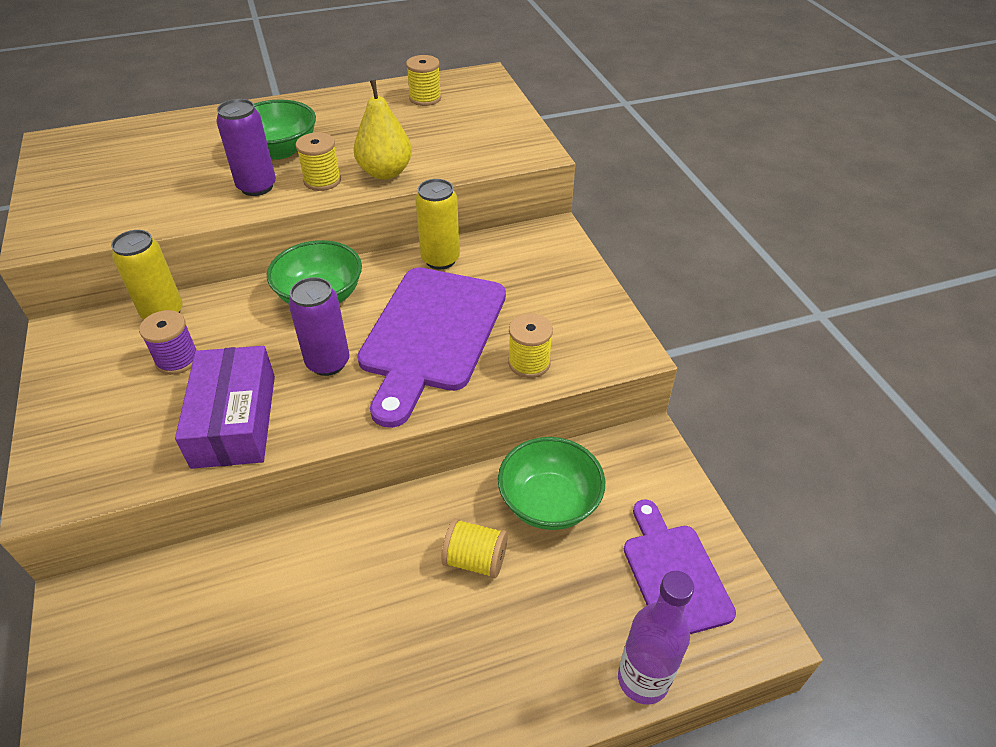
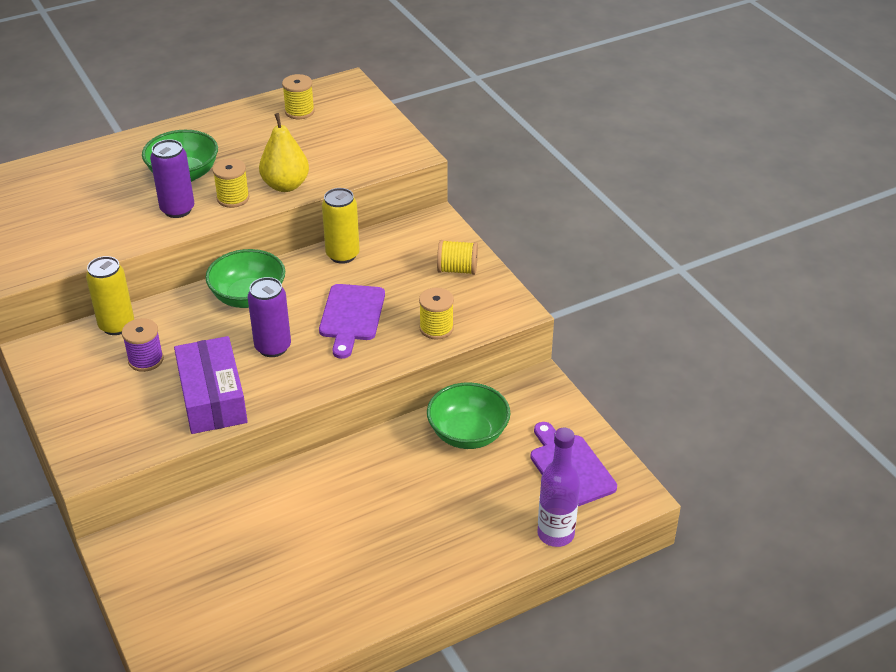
camera: 10 degrees left, 5 degrees down
(431, 335) = (351, 316): purple cutting board -> purple cutting board, size x0.61
(475, 560) = (419, 479): yellow spool -> yellow spool (457, 270)

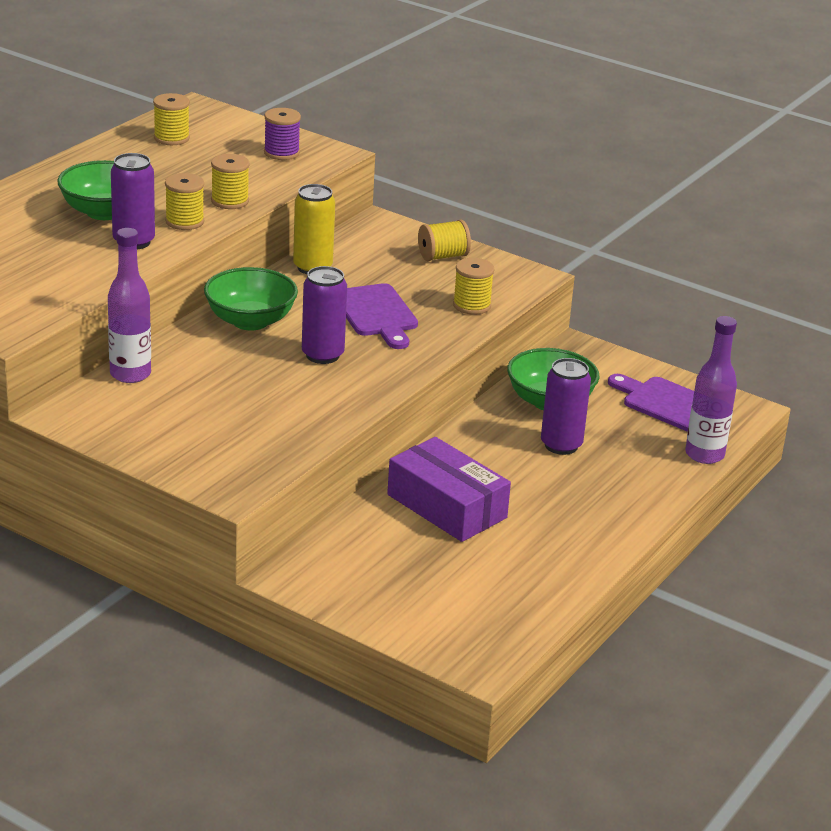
camera: 30 degrees left, 10 degrees down
(117, 325) = (130, 374): yellow can -> purple bottle
(146, 360) = (196, 394): purple spool -> purple spool (281, 153)
(212, 397) = (304, 407): purple box -> purple box (447, 506)
(285, 185) = (230, 201): yellow pear -> yellow spool
(439, 483) = (561, 445): none -> purple can

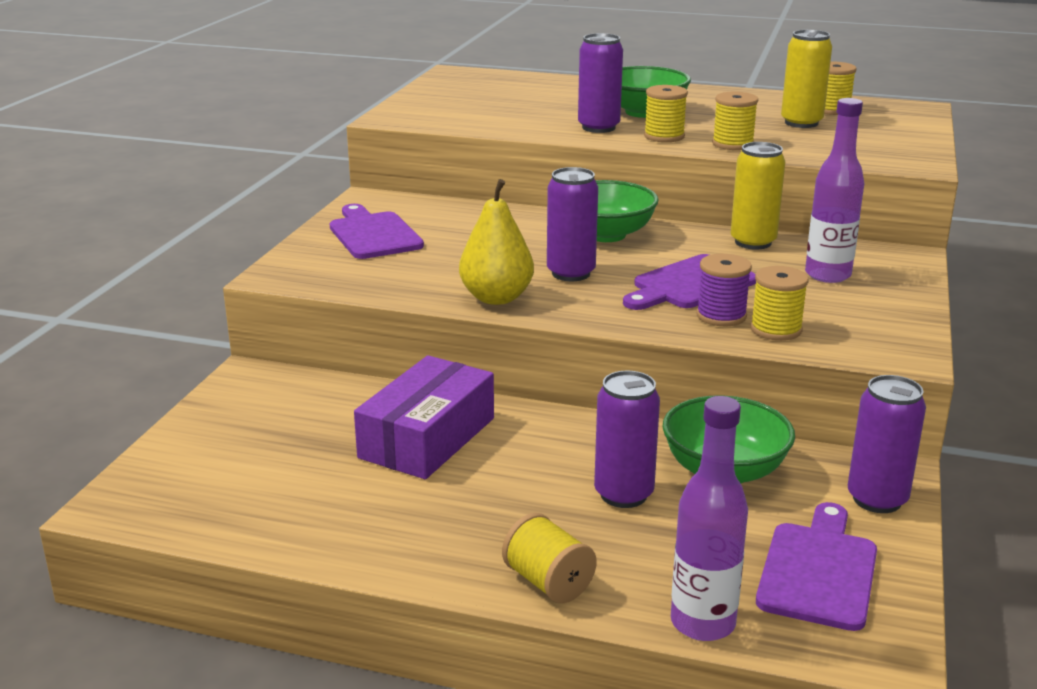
camera: 75 degrees right, 5 degrees down
(130, 374) = (457, 208): purple bottle -> purple bottle (827, 275)
(164, 427) = (373, 234): none -> purple cutting board
(197, 160) = (801, 123): none -> yellow can
(281, 153) = (877, 146): purple spool -> purple spool (721, 316)
(350, 396) = (496, 298): none -> yellow pear
(443, 256) = (876, 298): yellow spool -> yellow spool (548, 582)
(605, 362) = (877, 499): none -> purple can

